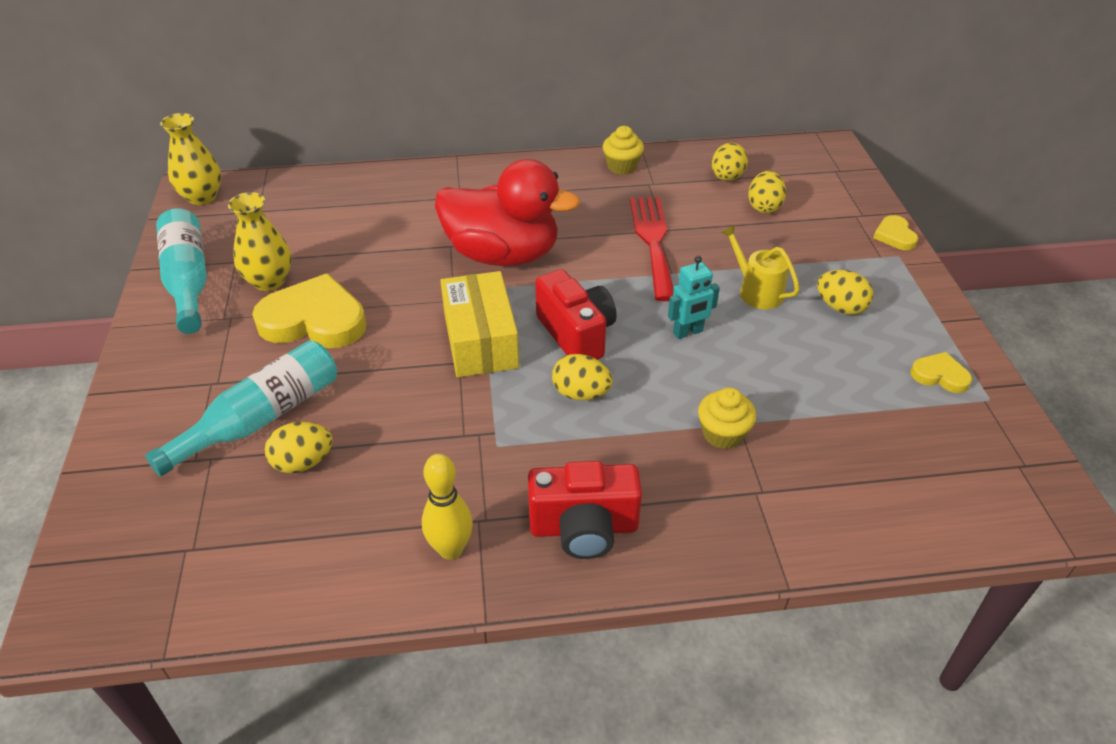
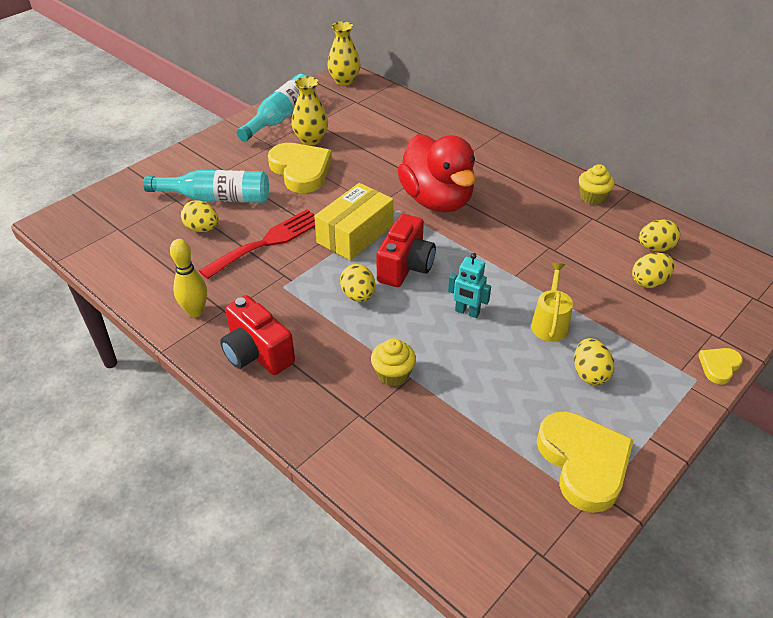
camera: 50 degrees right, 0 degrees up
(653, 241) = (535, 251): red fork -> red fork (268, 242)
(940, 375) = (583, 463): yellow heart -> yellow heart, size x2.07

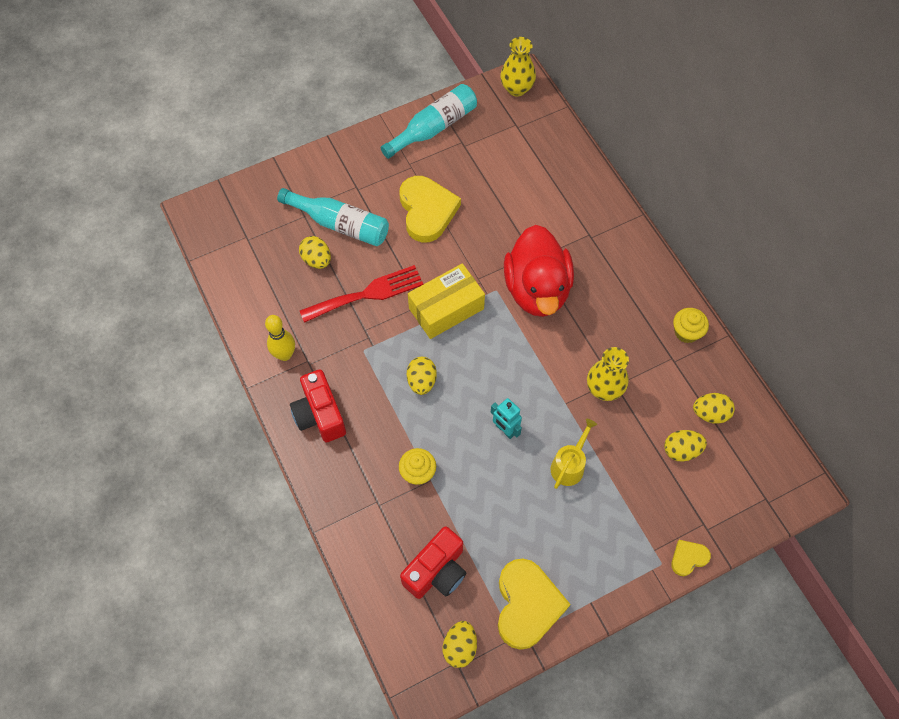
camera: 20 degrees right, 20 degrees up
(311, 139) = (451, 169): yellow vase -> yellow vase (604, 389)
(405, 267) = (474, 362): red camera -> red camera (437, 571)
(589, 373) = (575, 527): yellow egg -> yellow egg (460, 647)

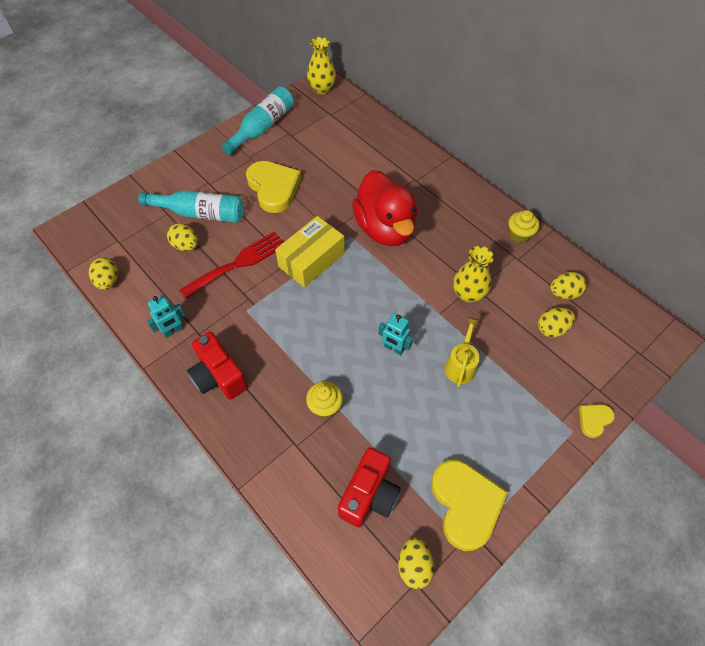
camera: 15 degrees left, 5 degrees down
(285, 355) = (173, 331): yellow bowling pin -> turquoise robot
(422, 381) = (306, 324): yellow egg -> yellow egg (108, 281)

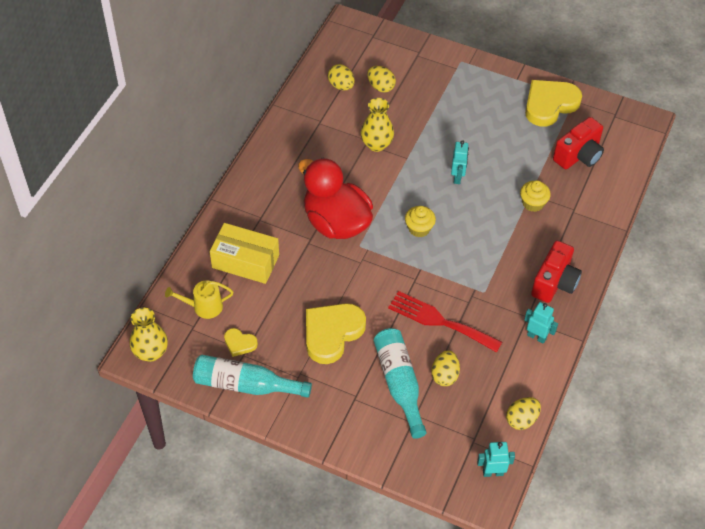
camera: 115 degrees left, 5 degrees down
(83, 242) = (493, 472): none -> turquoise robot
(311, 260) = (403, 265): yellow box -> yellow box (245, 261)
(369, 495) = (578, 155): red camera -> red camera turned 135 degrees clockwise
(385, 228) = (336, 222): red duck -> red duck turned 90 degrees counterclockwise
(414, 565) = (605, 119): yellow egg -> none
(460, 365) = (447, 133): yellow watering can -> yellow watering can (204, 307)
(519, 234) = (291, 125): yellow cupcake -> yellow cupcake (419, 228)
(594, 420) = (445, 52): yellow heart -> yellow heart (239, 343)

